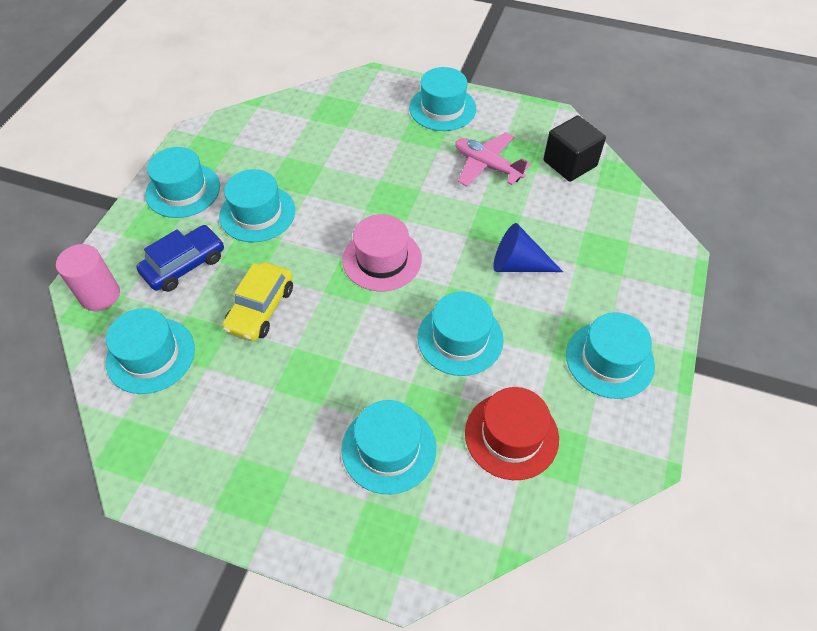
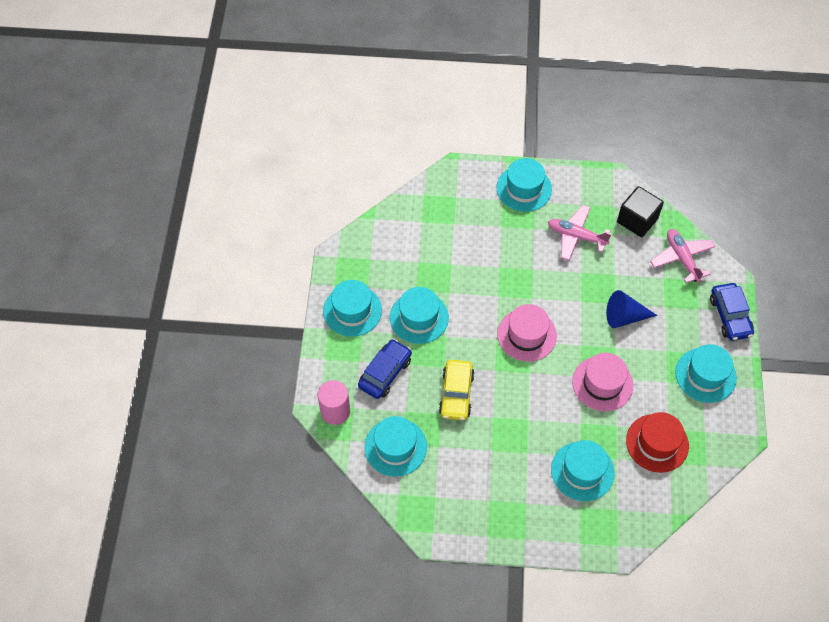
camera: 15 degrees left, 5 degrees up
(460, 338) = (602, 383): turquoise hat -> pink hat
(615, 214) = (682, 258): none -> pink plane
(664, 293) = (730, 316): none -> blue car

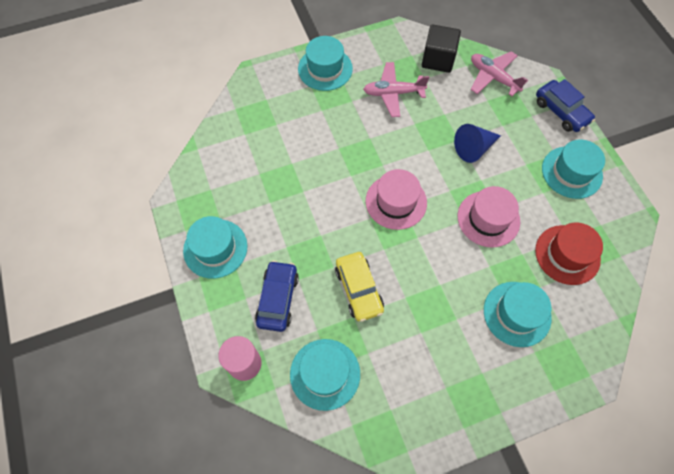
camera: 25 degrees left, 5 degrees up
(419, 317) = (285, 228): turquoise hat -> none

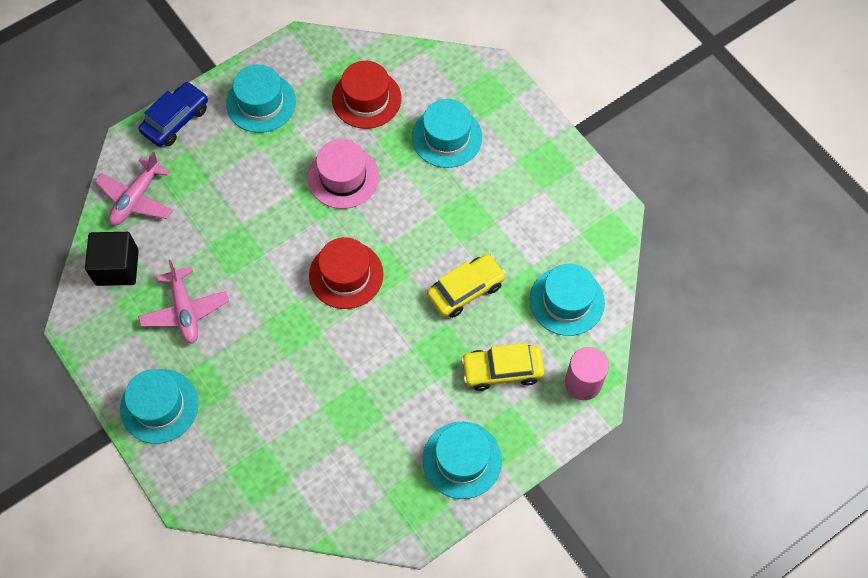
camera: 105 degrees left, 0 degrees up
(278, 299) = (502, 370): blue car -> yellow car
(396, 202) = (346, 275): pink hat -> red hat
(474, 148) = (251, 205): blue cone -> none

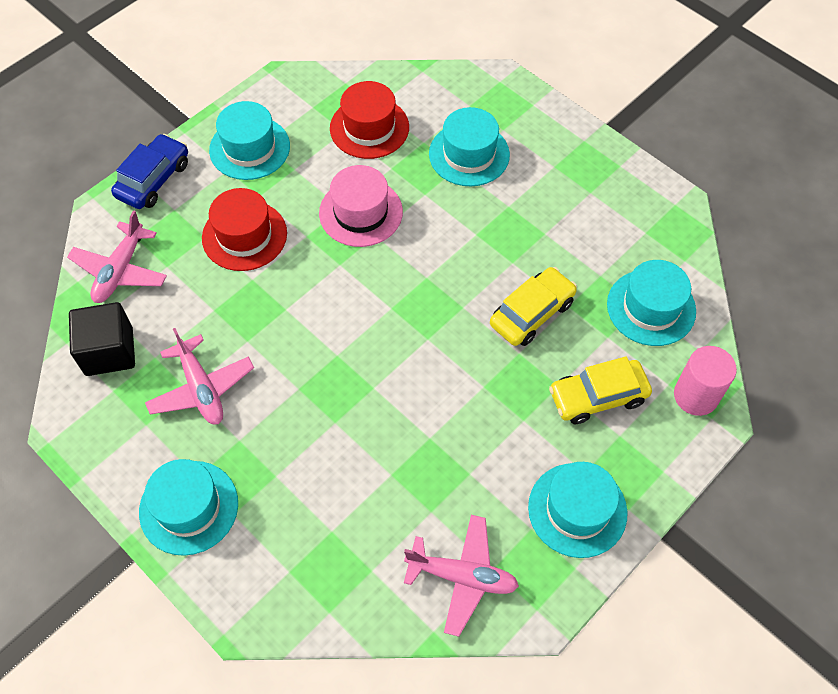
camera: 10 degrees left, 5 degrees down
(346, 275) = (388, 318): red hat -> red hat (244, 235)
(359, 496) = (462, 576): none -> pink plane

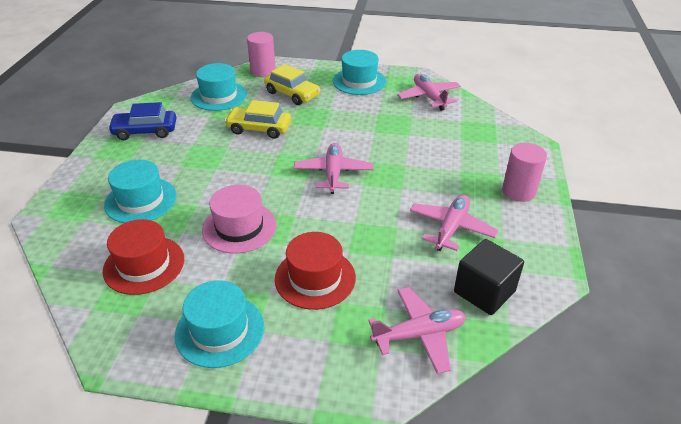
camera: 125 degrees left, 20 degrees down
(153, 179) = (310, 380): blue car -> blue car (145, 131)
(189, 507) = (518, 191): turquoise hat -> pink cylinder
(379, 338) = (333, 173): none -> pink plane

